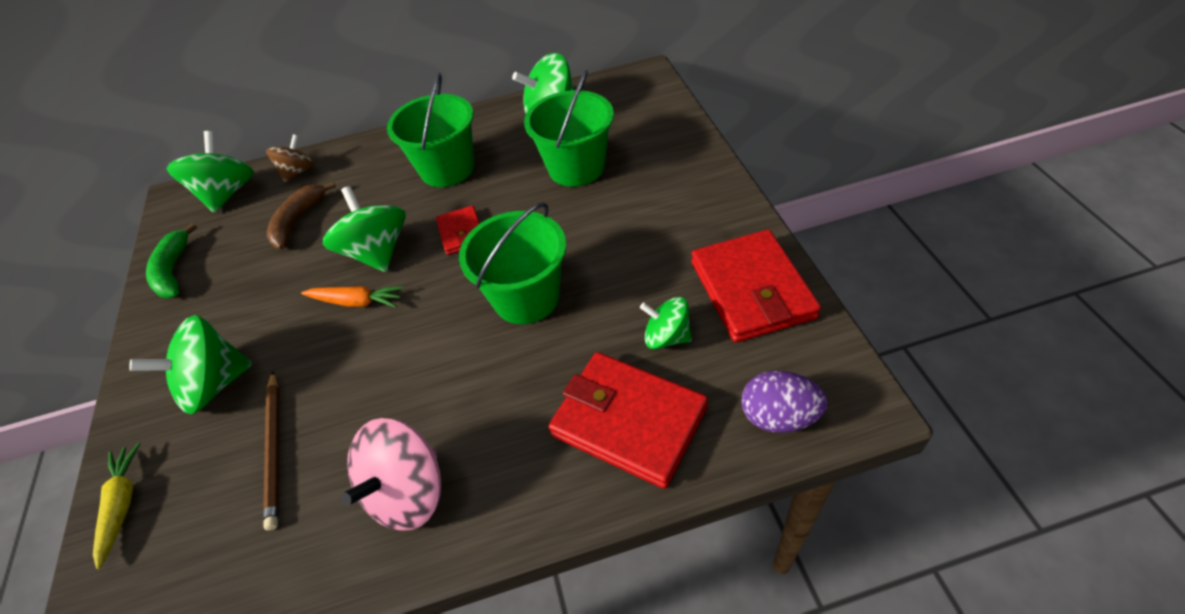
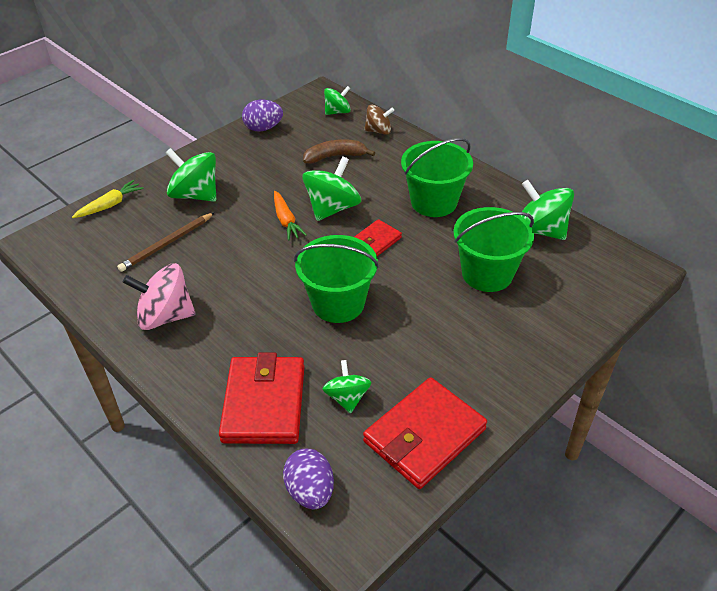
camera: 55 degrees right, 5 degrees down
(173, 271) = (263, 128): green banana -> purple egg
(227, 194) = (337, 112): green spinning top -> green spinning top, size x0.61

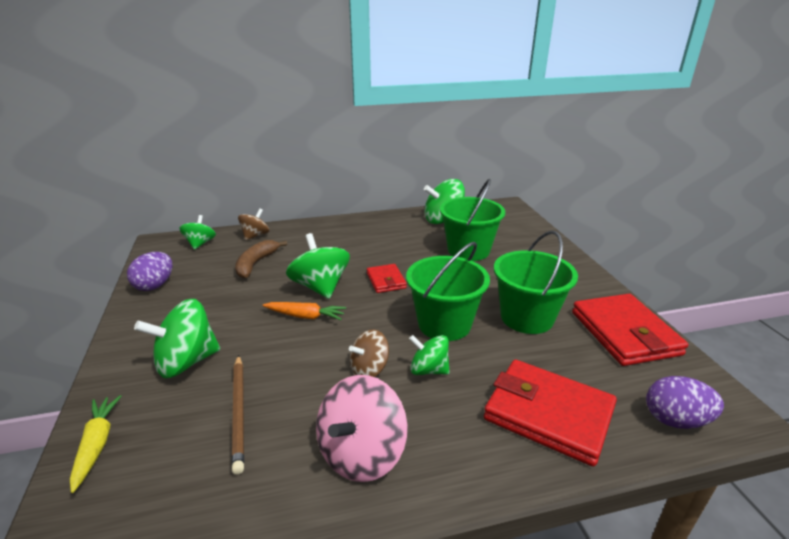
camera: 60 degrees left, 15 degrees down
(248, 283) = (369, 369): none -> brown spinning top
(347, 397) = (565, 358): green spinning top -> green spinning top (428, 370)
(434, 202) = (370, 243): green bucket -> green bucket (526, 317)

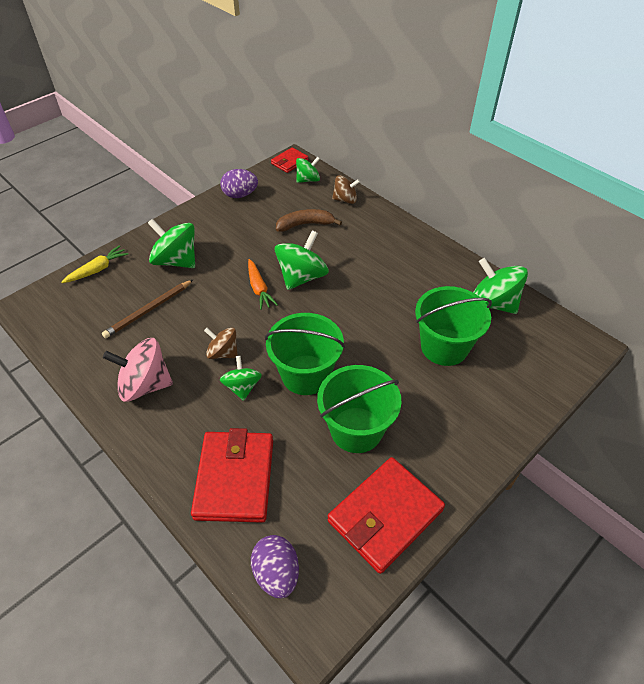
camera: 60 degrees right, 20 degrees up
(386, 280) = (342, 311): red wallet -> red wallet (289, 162)

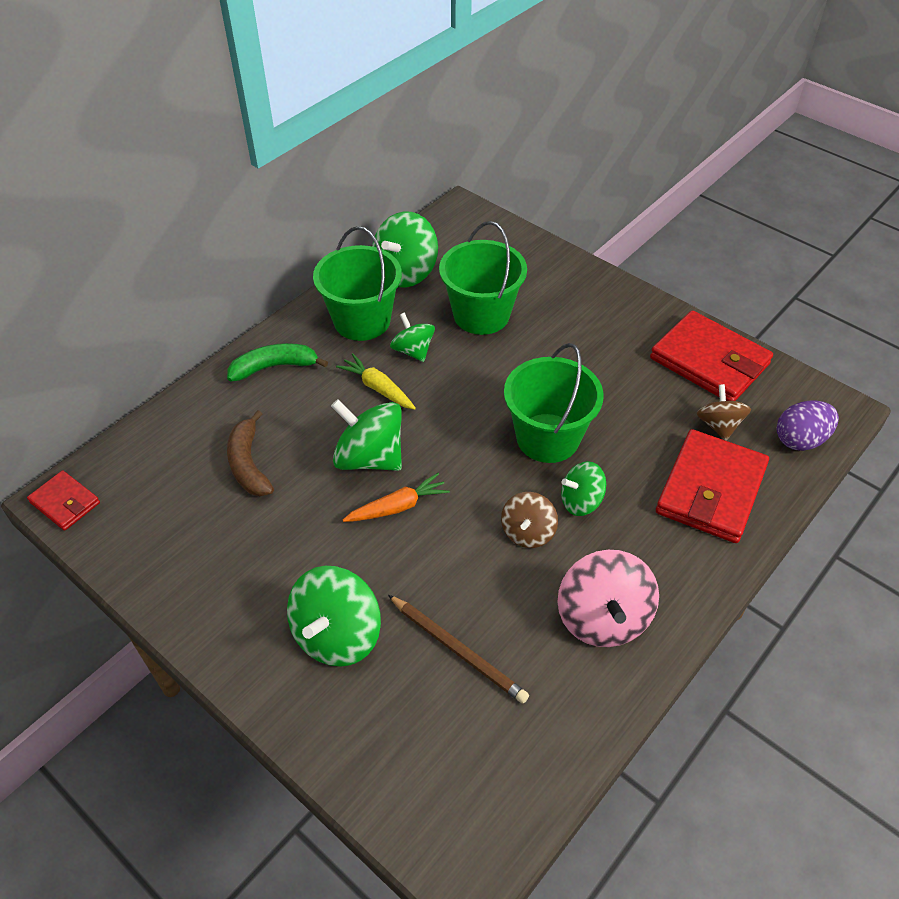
camera: 95 degrees left, 0 degrees up
(97, 270) = (364, 765): yellow carrot -> yellow carrot (378, 388)
(235, 478) = (711, 490): red wallet -> red wallet turned 60 degrees counterclockwise
(240, 195) = (157, 567): purple egg -> none
(308, 180) = (126, 470): green spinning top -> green spinning top (413, 351)
(345, 200) = (188, 418): brown spinning top -> brown spinning top (719, 425)
(356, 429) = (615, 387): green bucket -> green bucket (362, 321)
(387, 233) = (274, 367): none -> green banana

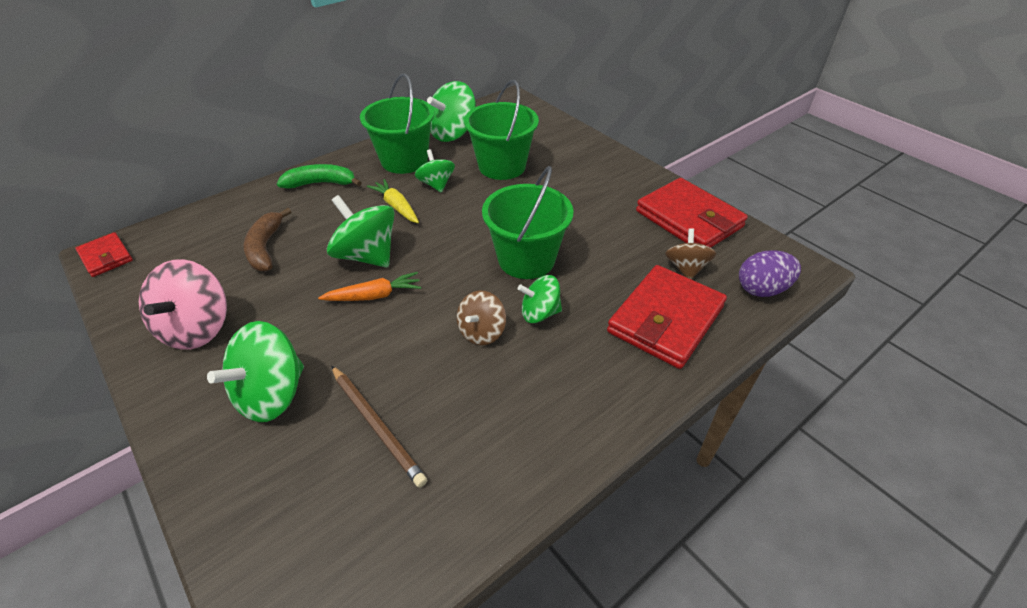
camera: 10 degrees right, 5 degrees down
(603, 618) = (528, 418): pink spinning top -> pink spinning top (197, 328)

